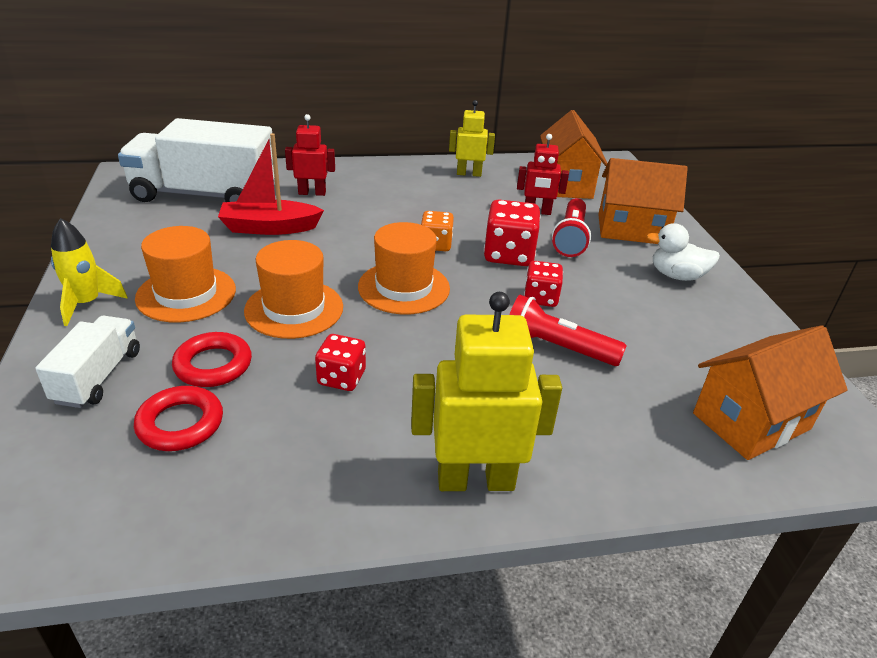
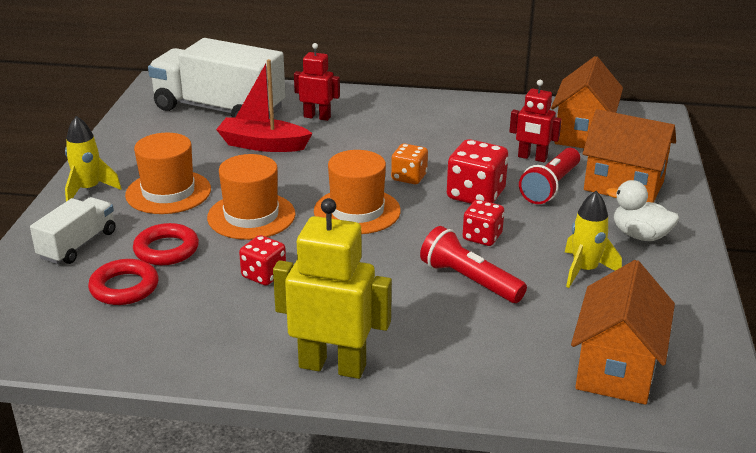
camera: 20 degrees right, 5 degrees down
(469, 174) = (484, 113): yellow robot -> none
(654, 319) = (584, 270): none -> yellow rocket
(751, 421) = (616, 368): orange house -> orange house turned 60 degrees counterclockwise

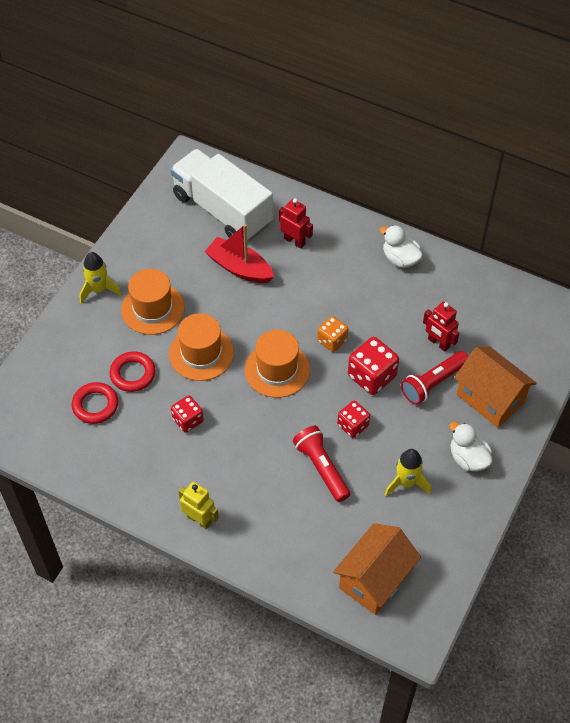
camera: 20 degrees right, 25 degrees up
(78, 245) = (77, 351): white truck -> none
(332, 366) = (199, 519): yellow robot -> yellow robot, size x0.60
(444, 110) = (400, 259): none -> white duck
(583, 134) = (496, 323): orange house -> none

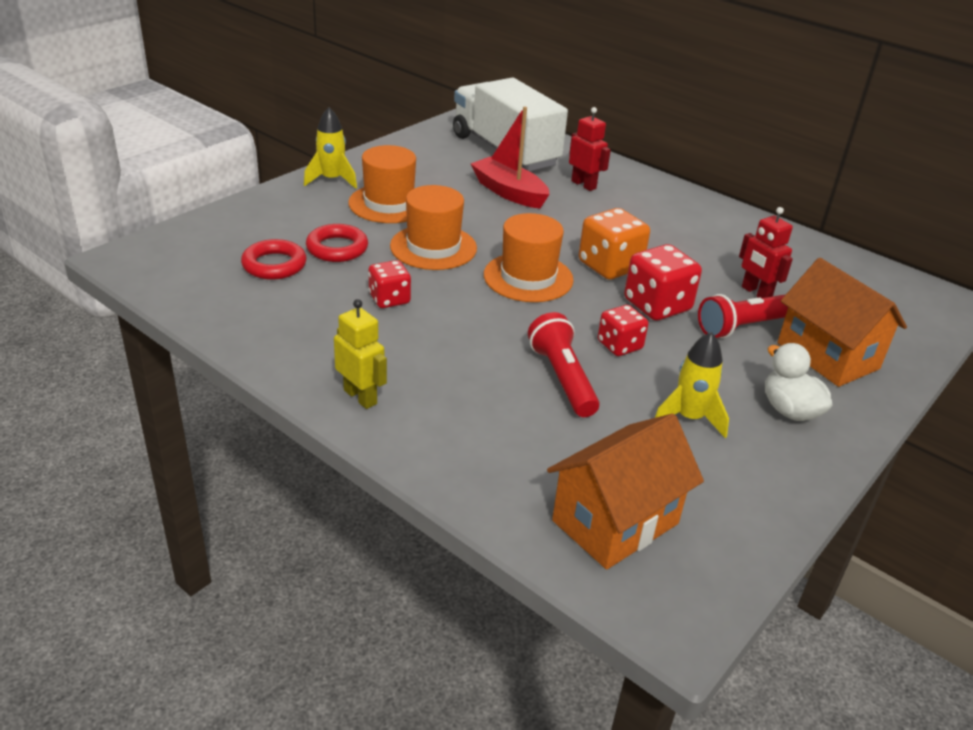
camera: 10 degrees right, 20 degrees down
(332, 340) = (609, 266): orange dice -> orange dice, size x1.58
(400, 259) = (714, 218): white duck -> none

